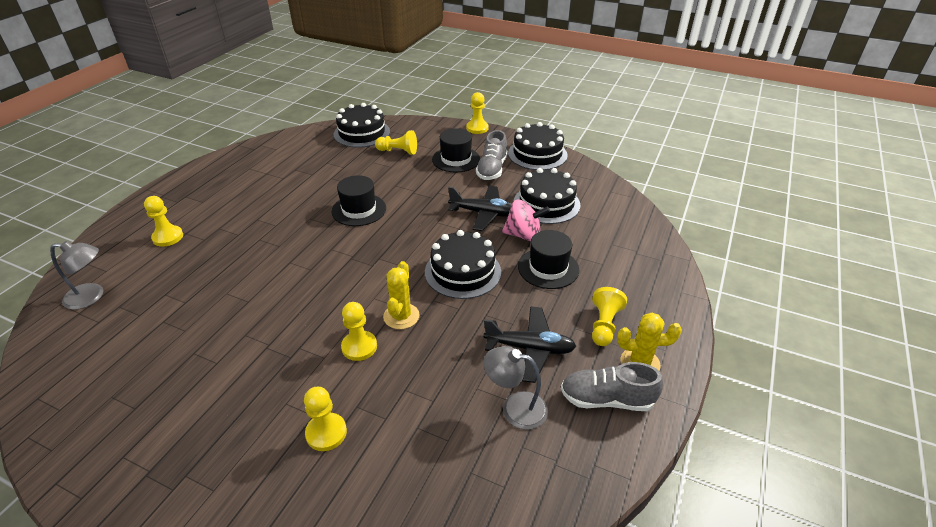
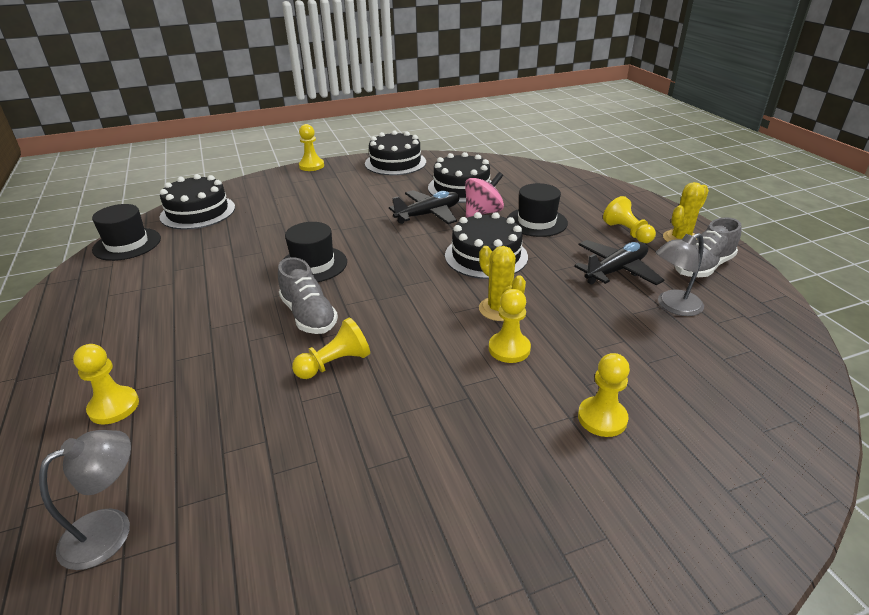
camera: 45 degrees left, 5 degrees down
(398, 151) = (267, 209): yellow pawn -> yellow pawn (335, 363)
(456, 159) = (334, 192): black hat -> black hat (127, 244)
(492, 169) = (378, 186): grey shoe -> grey shoe (309, 315)

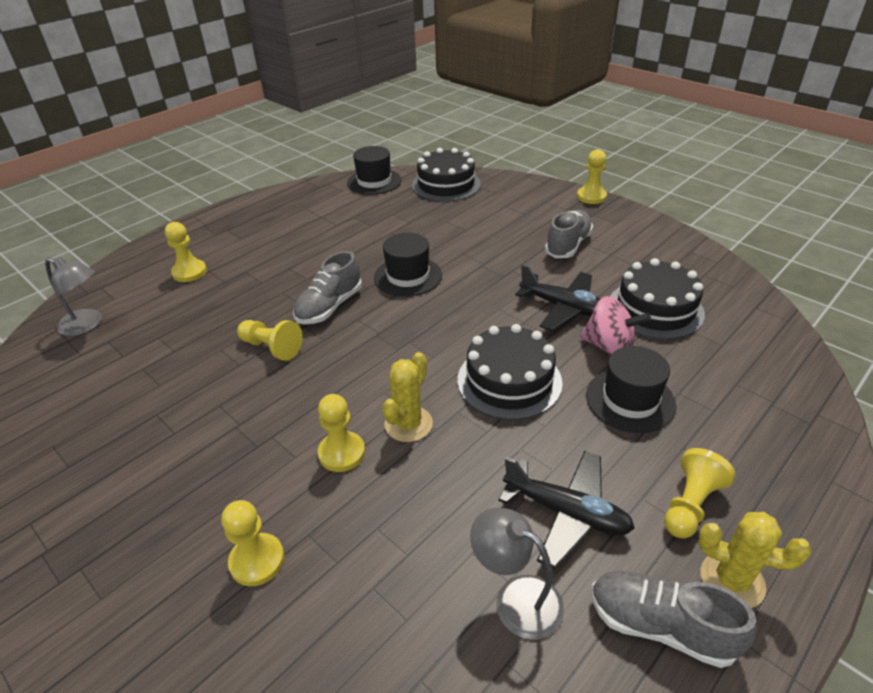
camera: 65 degrees right, 5 degrees up
(359, 191) = (568, 245): none -> grey shoe
(395, 163) = (663, 240): black cake -> none

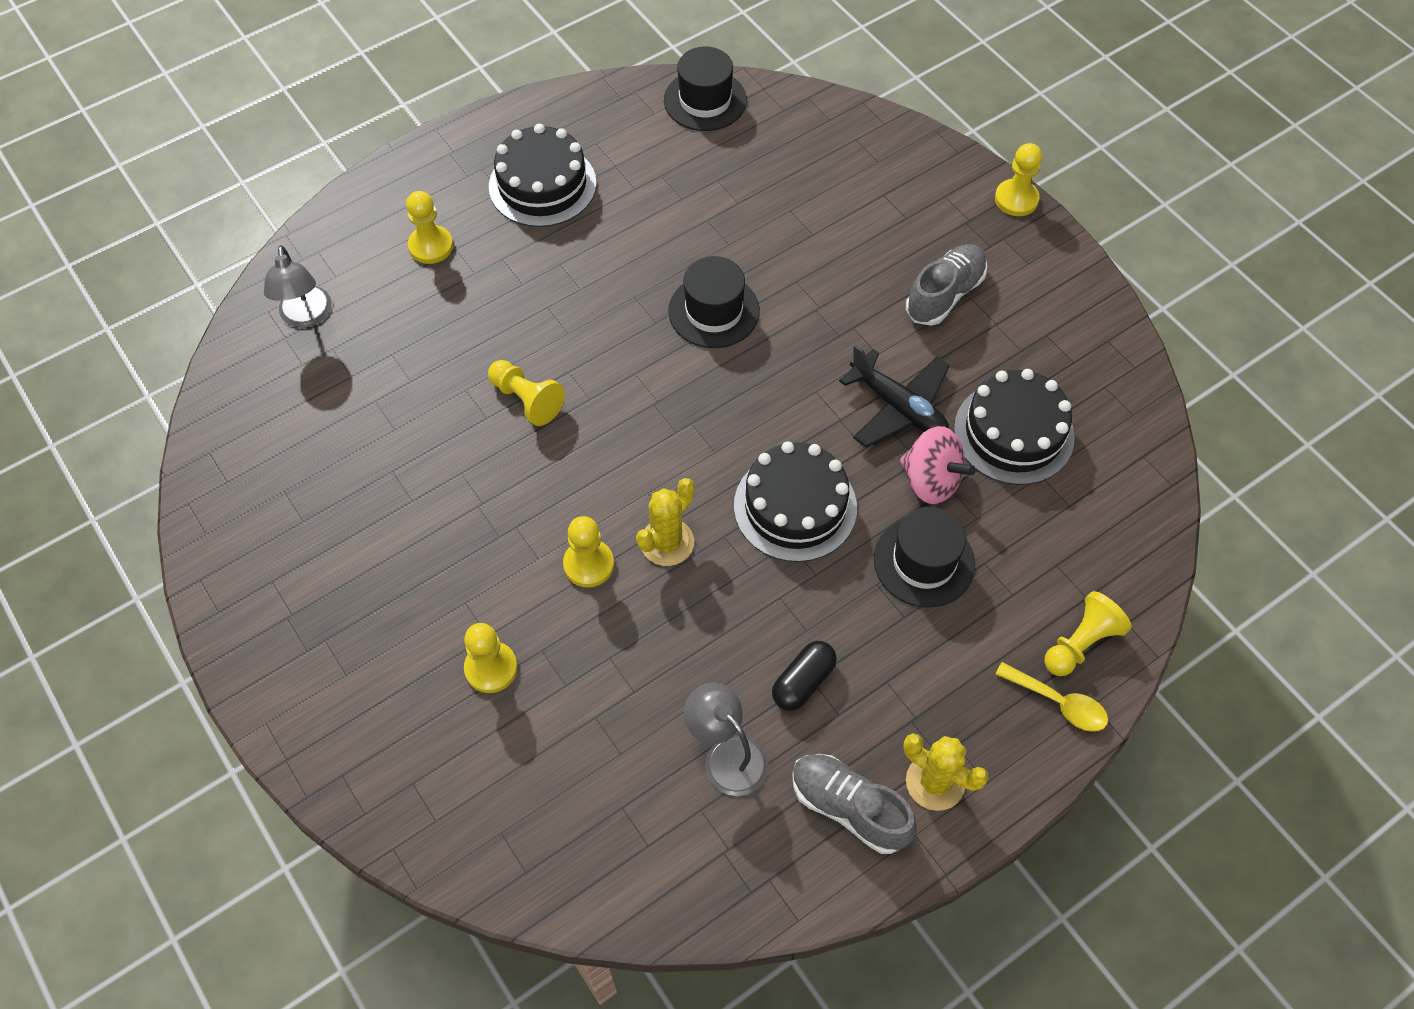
camera: 10 degrees right, 20 degrees up
(87, 325) = (306, 316): grey lamp -> grey lamp turned 45 degrees clockwise
(329, 307) = (604, 346): grey shoe -> none
(446, 185) = (810, 129): black cake -> black cake (542, 185)
(566, 513) = (803, 682): black plane -> black capsule
(690, 504) = (932, 699): yellow pawn -> yellow pawn (1081, 643)
(802, 485) = (1058, 703): none -> yellow spoon

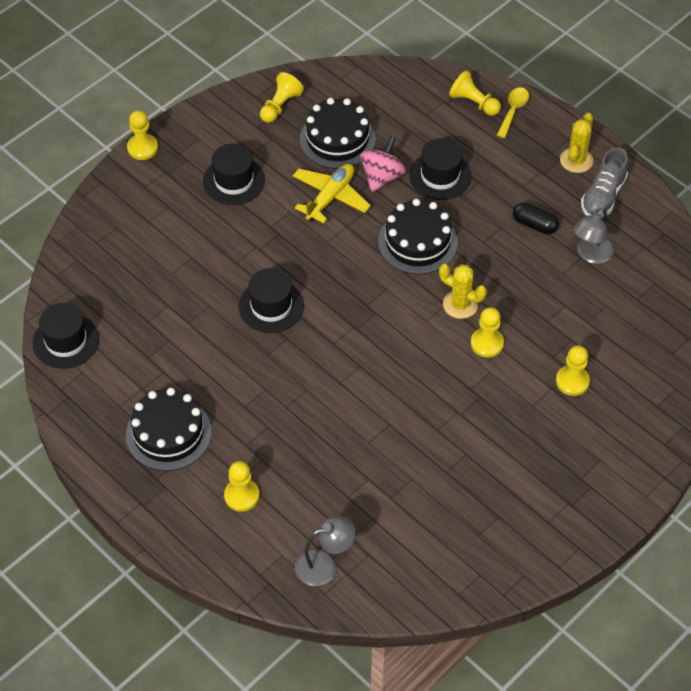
camera: 100 degrees left, 5 degrees down
(527, 400) = (369, 403): yellow pawn -> yellow pawn (280, 106)
(898, 407) = (330, 197): black plane -> yellow plane
(944, 295) = (234, 180): grey shoe -> black hat

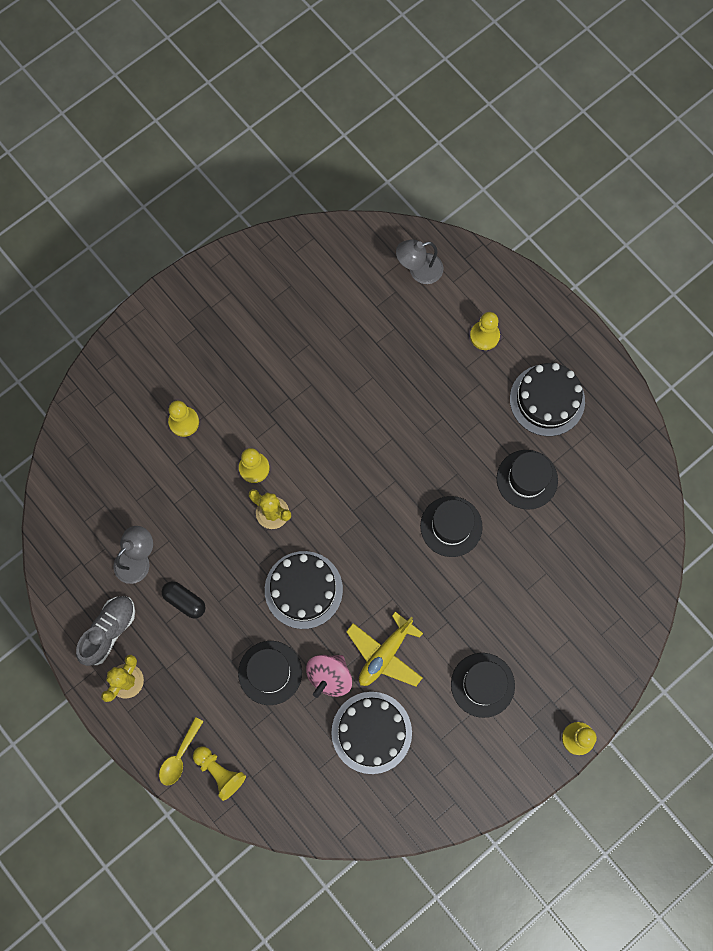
camera: 175 degrees left, 20 degrees up
(66, 341) = (643, 504): black hat -> black hat (527, 479)
(280, 106) = (429, 786): yellow pawn -> none

